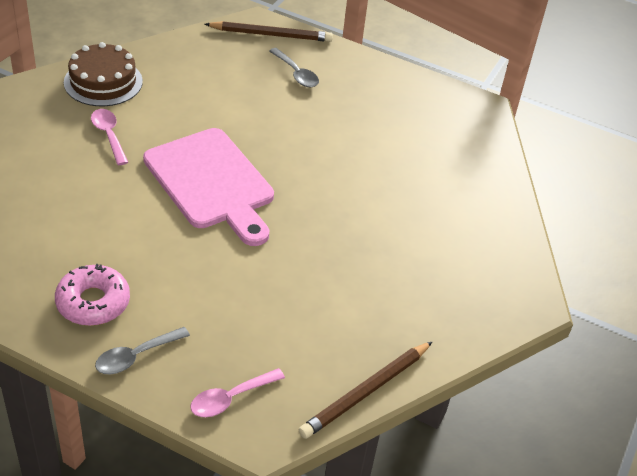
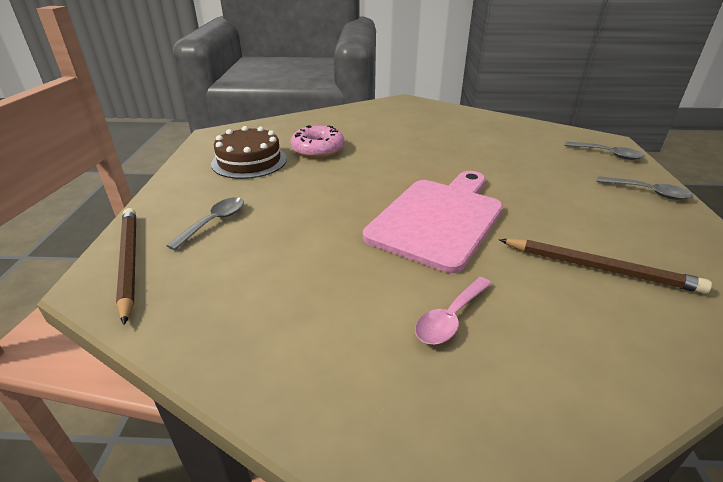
camera: 110 degrees left, 10 degrees down
(93, 302) = (649, 228): pink donut -> pink donut (318, 149)
(103, 82) = (343, 385): brown cake -> brown cake (249, 161)
(230, 398) = (608, 154): pink spoon -> grey spoon
(366, 392) = (532, 124): brown pencil -> brown pencil (599, 268)

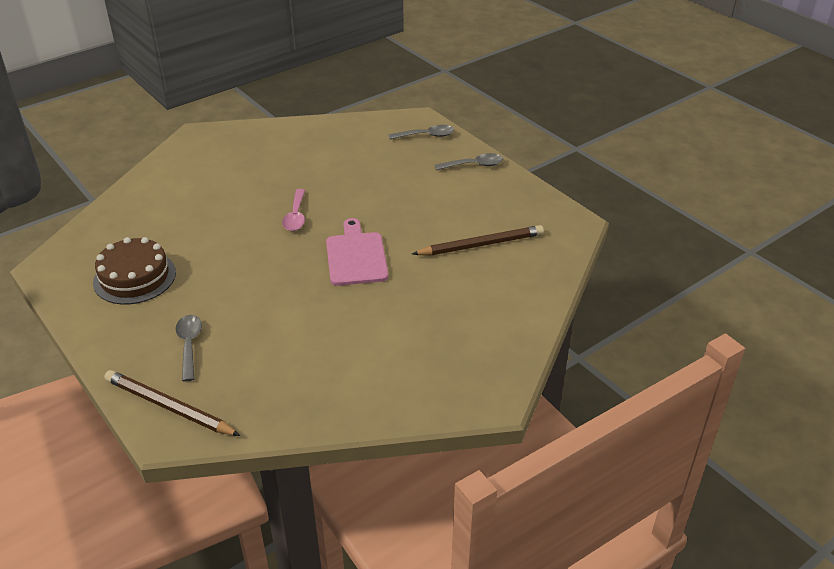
camera: 40 degrees left, 5 degrees up
(318, 149) = (183, 234): pink donut -> none
(438, 219) = (356, 256): pink cutting board -> pink cutting board, size x0.67
(450, 318) = (425, 321): pink spoon -> pink spoon (296, 216)

